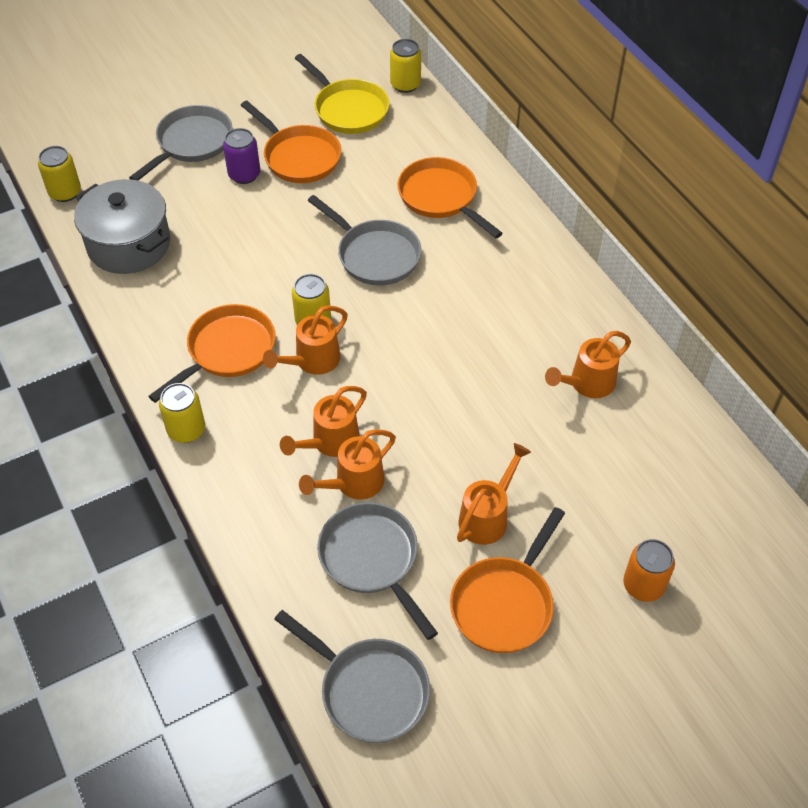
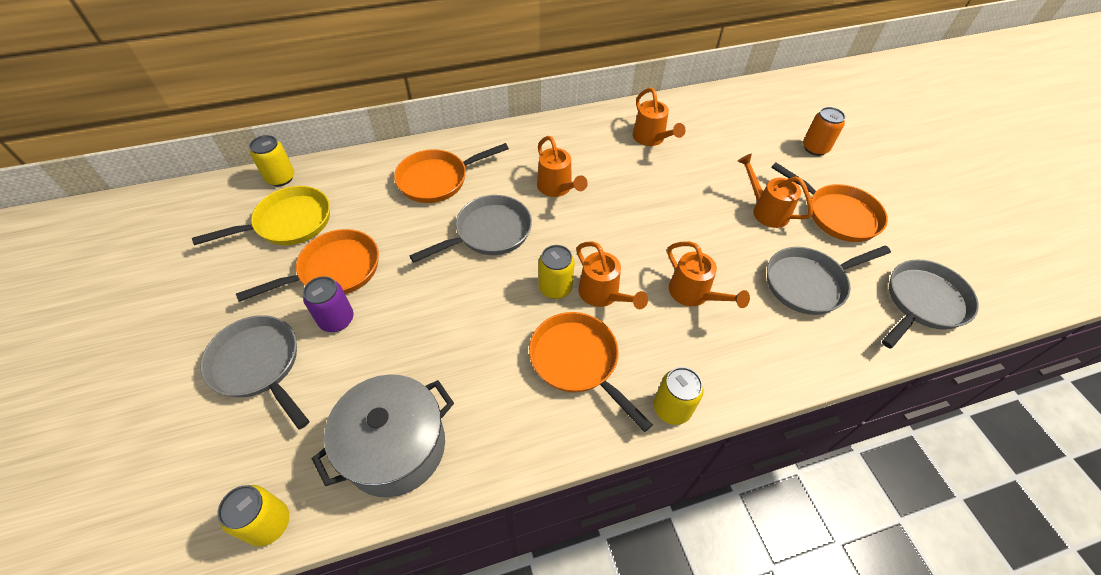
camera: 80 degrees left, 0 degrees up
(354, 483) = (736, 284): orange watering can -> orange watering can (557, 188)

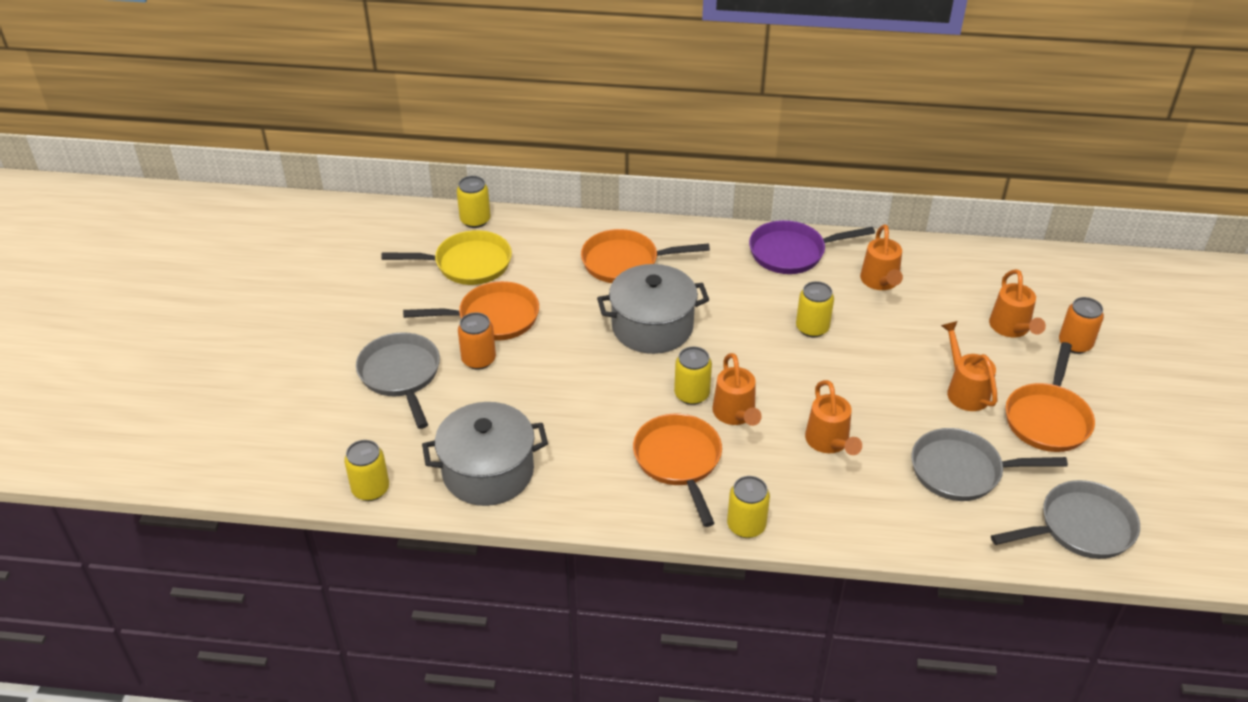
camera: 25 degrees right, 10 degrees down
(337, 320) = (478, 360): purple can -> orange can
(489, 233) = (652, 327): grey pan -> grey pot
(557, 188) = (744, 304): orange watering can -> orange watering can (1011, 328)
(571, 133) = (792, 252): none -> purple pan
(622, 193) = (812, 328): none -> yellow can
(837, 215) = (1047, 419): orange pan -> orange pan turned 45 degrees clockwise

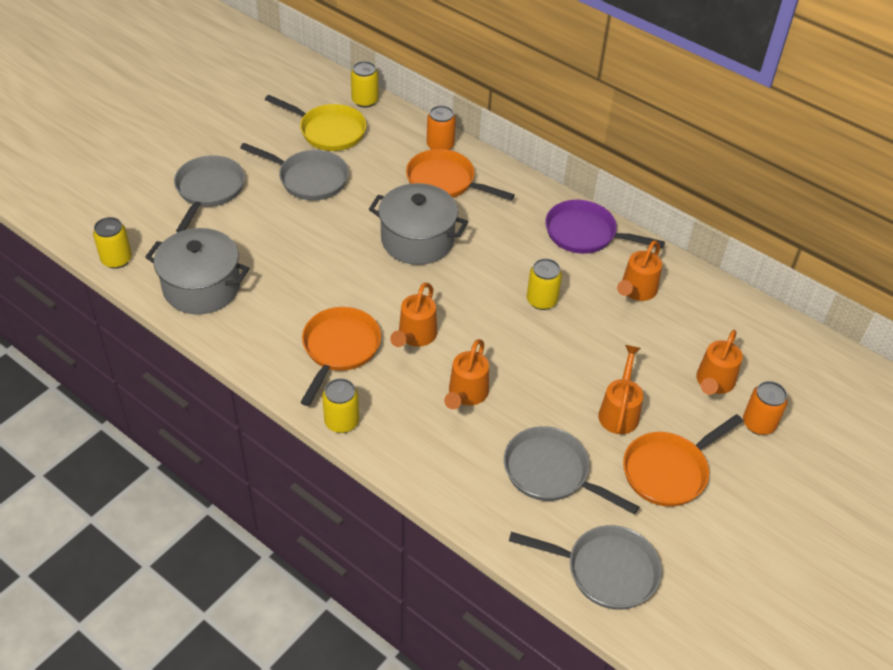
camera: 30 degrees right, 5 degrees up
(478, 360) = (270, 204): orange can -> orange can (440, 146)
(493, 318) = (309, 179): orange pan -> grey pan
(691, 394) = (397, 305): yellow can -> none

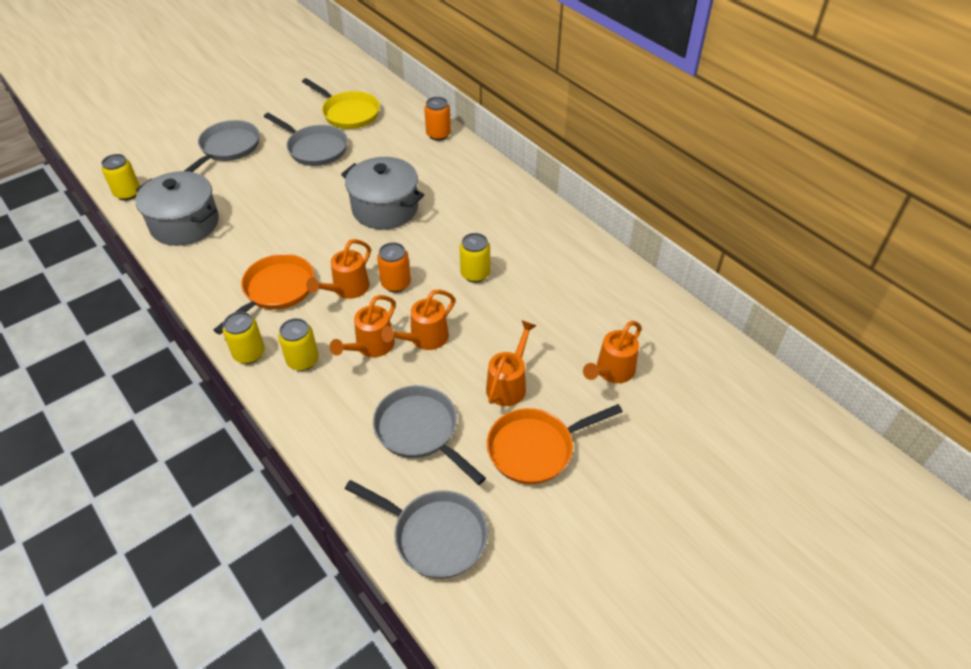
camera: 15 degrees right, 0 degrees up
(365, 101) = (389, 93): yellow can -> yellow can (303, 360)
(445, 181) = (430, 164): orange pan -> none
(585, 234) = (539, 221): purple pan -> none
(636, 291) = (567, 277): orange watering can -> orange watering can (424, 339)
(758, 424) = (643, 418): orange can -> orange can (396, 283)

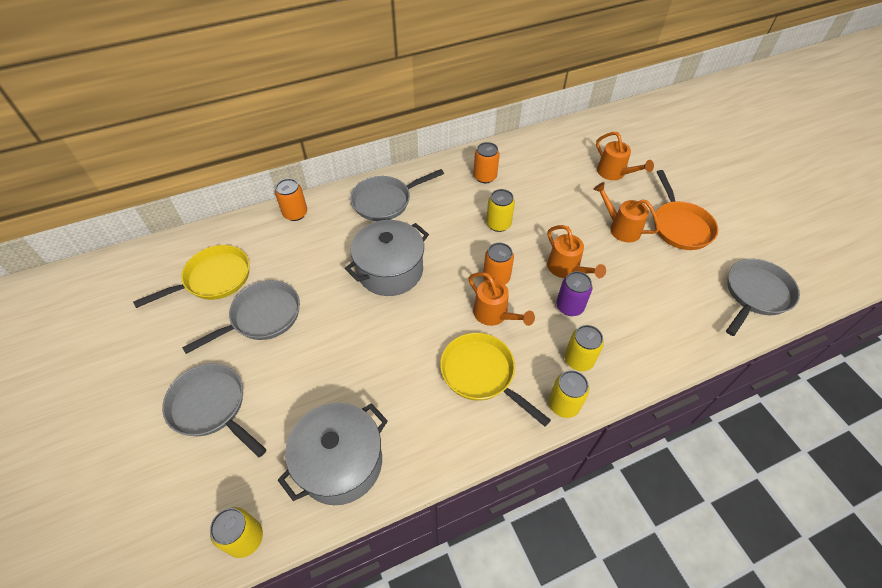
camera: 75 degrees left, 5 degrees up
(276, 291) = (481, 374): orange pan -> yellow pan
(371, 347) = (569, 306): orange watering can -> purple can
(420, 431) = (662, 287): grey pan -> grey pan (385, 201)
(548, 251) = (485, 177): none -> orange can

